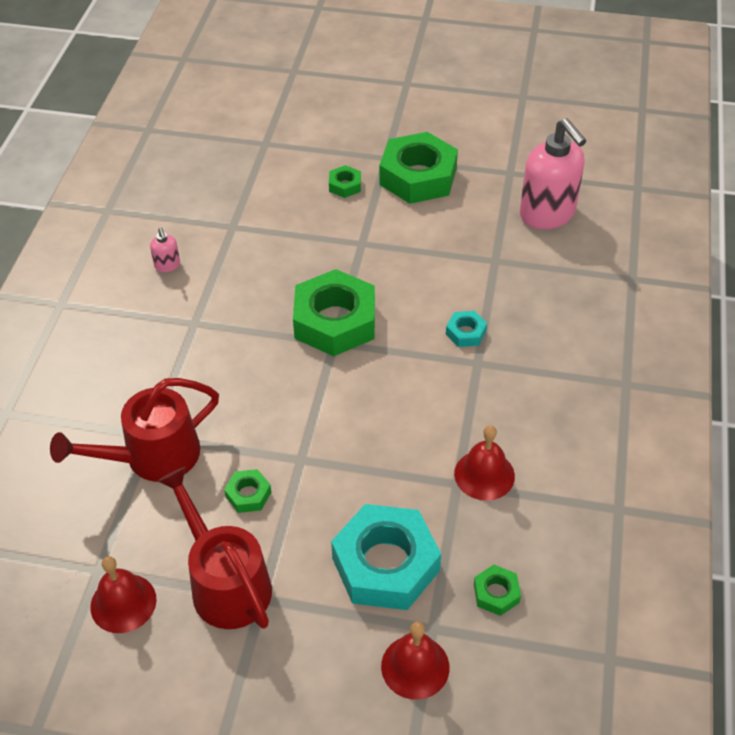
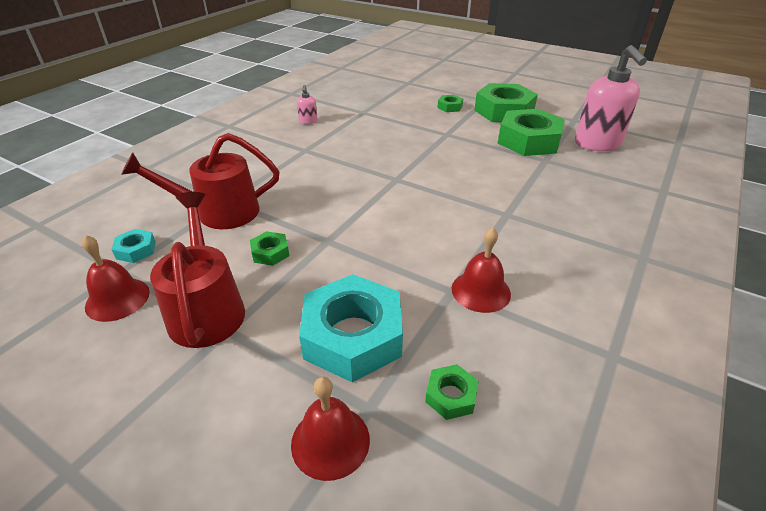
camera: 20 degrees right, 10 degrees down
(335, 321) = (404, 168): green nut -> green nut (529, 141)
(466, 333) = (504, 194): turquoise nut -> turquoise nut (136, 250)

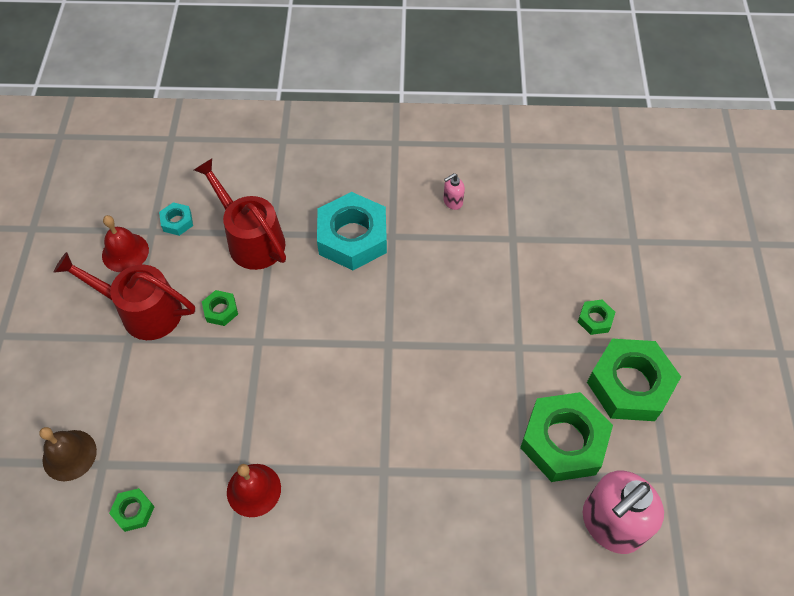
camera: 60 degrees right, 20 degrees up
(206, 308) = (142, 311): red watering can -> red watering can turned 120 degrees counterclockwise
(330, 441) = (69, 455): red bell -> brown bell
(353, 336) = (160, 420): turquoise nut -> turquoise nut (352, 237)

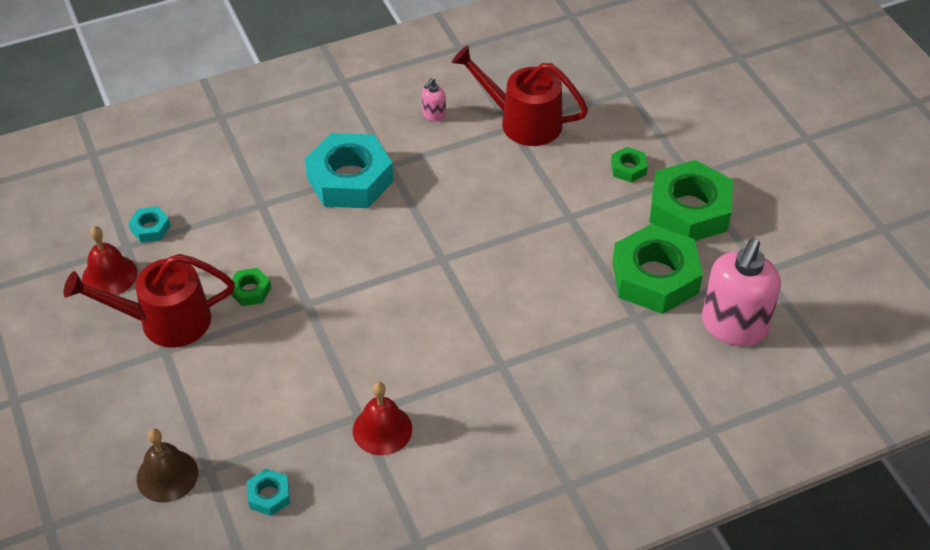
camera: 25 degrees left, 10 degrees down
(133, 511) = (269, 495): green nut -> turquoise nut
(251, 239) = (242, 217): red watering can -> red watering can (522, 121)

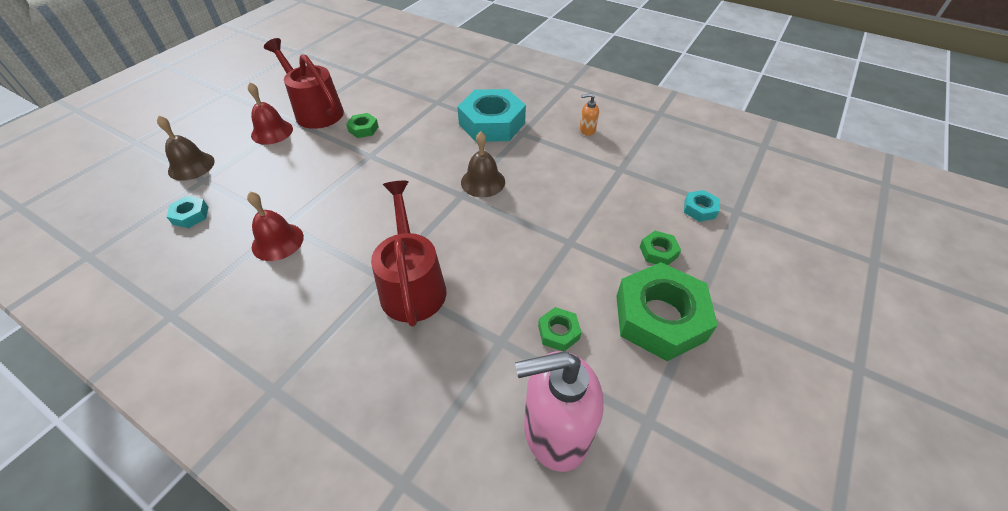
camera: 55 degrees right, 0 degrees up
(109, 275) = (336, 79): red bell -> red bell (272, 132)
(150, 228) = (383, 76): turquoise nut -> turquoise nut (699, 209)
(433, 115) = (587, 130): pink soap dispenser -> orange soap dispenser
(437, 234) = (483, 182): none -> brown bell
(522, 121) = (632, 171): red watering can -> red watering can (412, 284)
(655, 277) = (558, 332): green nut -> green nut, size x0.44

